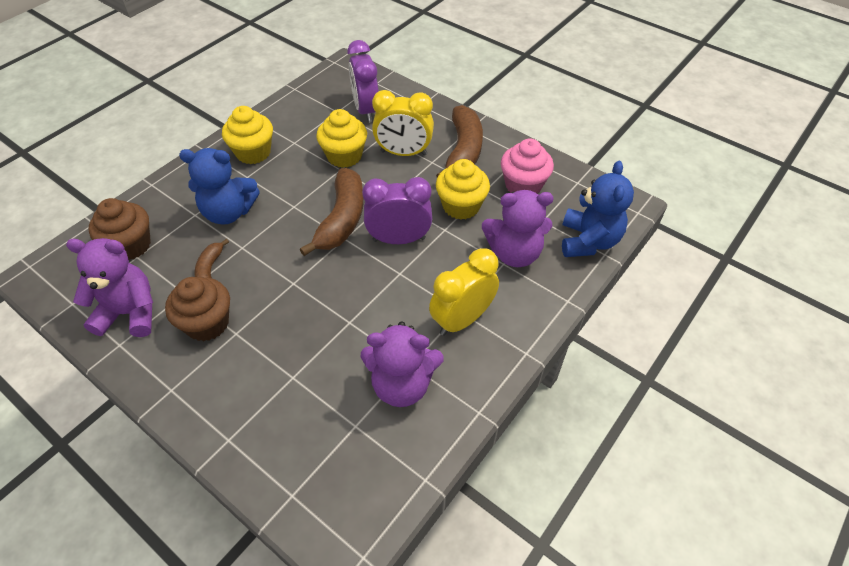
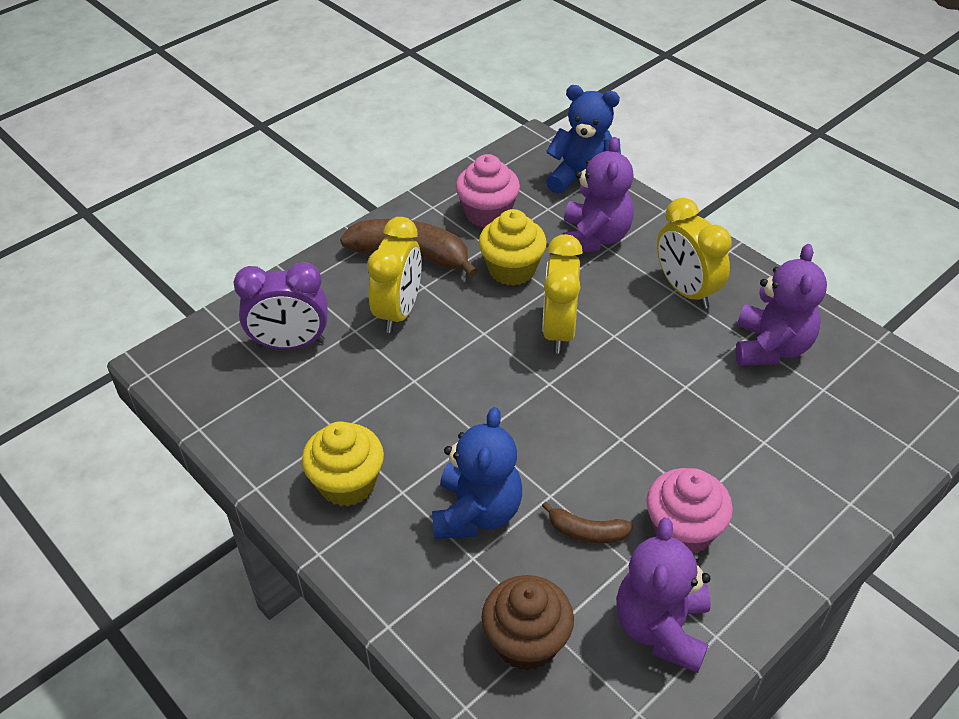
camera: 80 degrees left, 5 degrees down
(207, 323) = (683, 531): brown cupcake -> pink cupcake
(342, 219) = (515, 383): brown banana -> none
(344, 156) = (387, 374): yellow cupcake -> none
(399, 239) = (559, 331): purple clock -> yellow clock

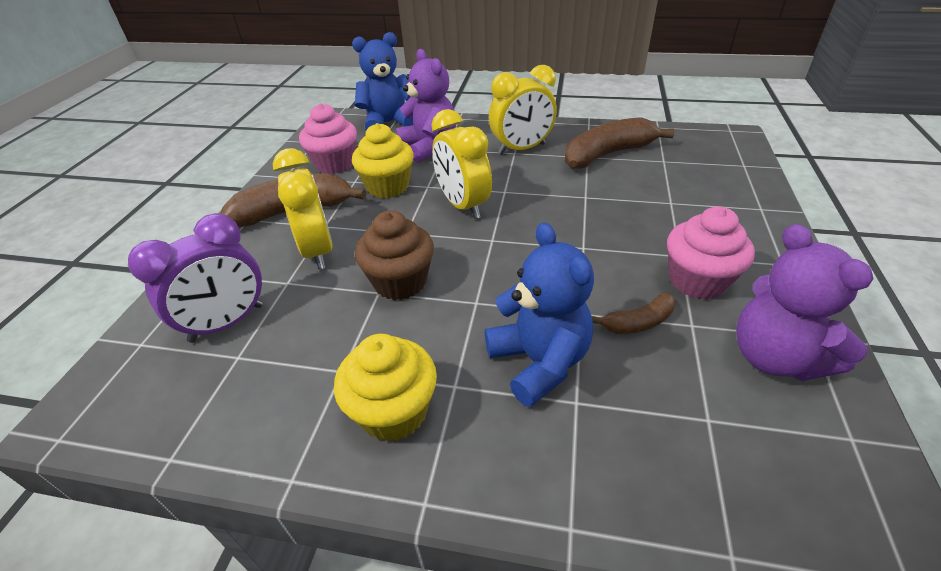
camera: 35 degrees left, 5 degrees down
(526, 641) = (703, 444): brown cupcake -> brown cupcake (400, 282)
(686, 291) = (521, 149): yellow clock -> yellow clock turned 45 degrees counterclockwise
(771, 347) = (608, 154): purple teddy bear -> brown banana

